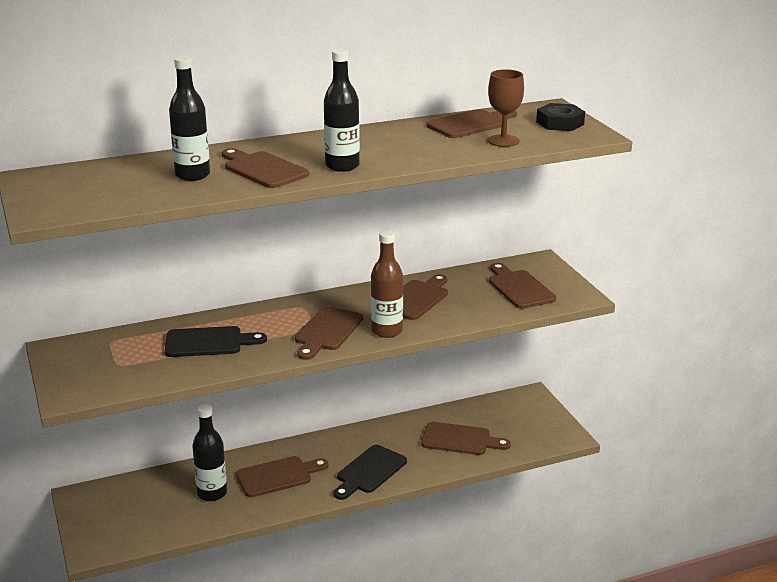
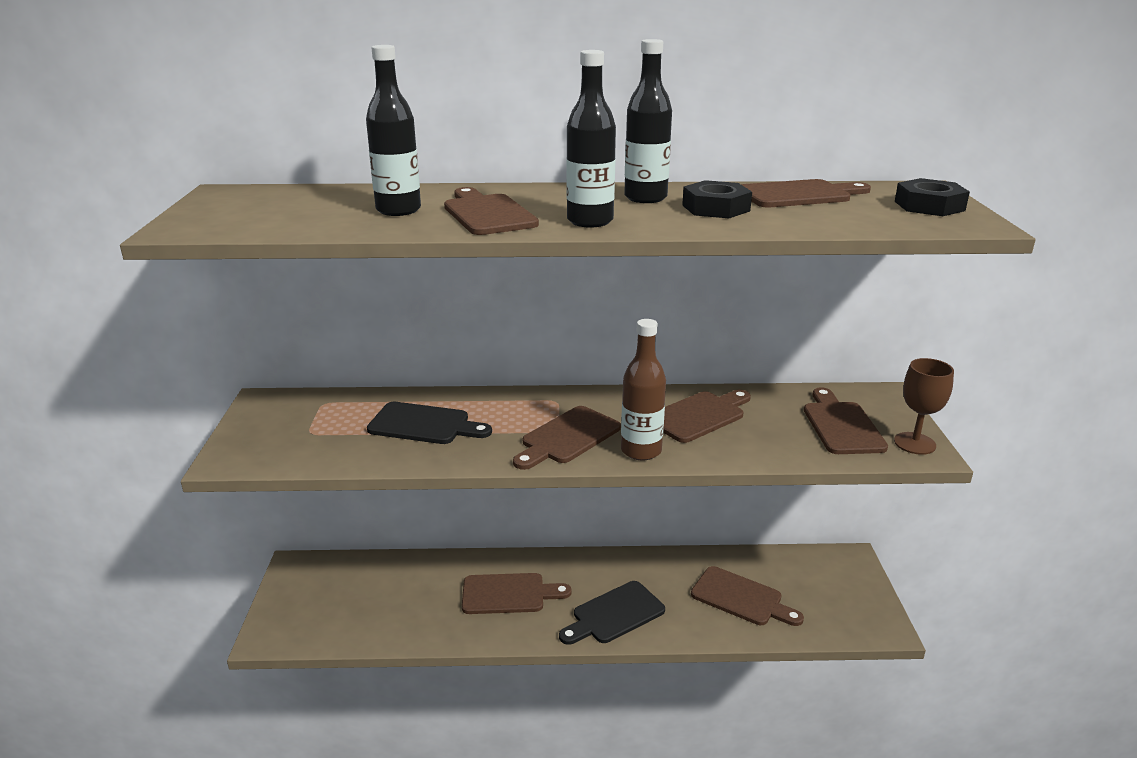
camera: 20 degrees right, 0 degrees up
(212, 493) = (428, 597): black bottle -> black bottle (645, 198)
(421, 143) = (716, 208): none -> black nut
(503, 141) = (833, 217): brown goblet -> brown goblet (914, 443)

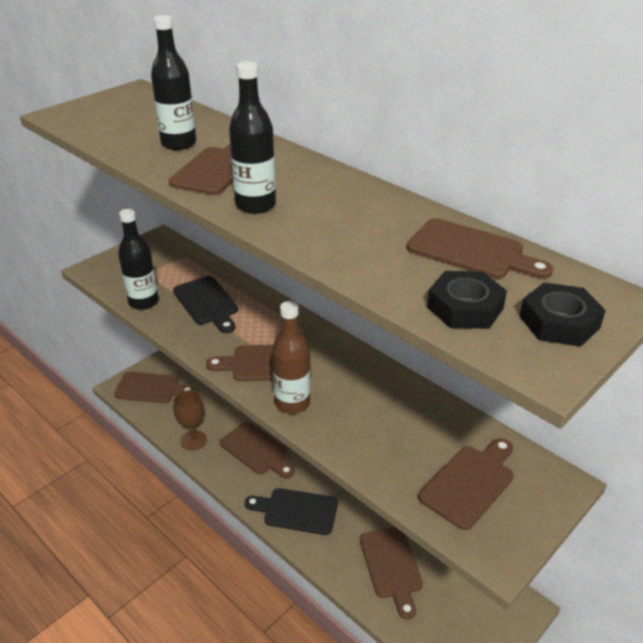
camera: 45 degrees right, 10 degrees up
(645, 198) = (344, 199): black bottle -> black bottle (143, 302)
(699, 416) = (376, 402): brown cutting board -> brown cutting board (151, 388)
(716, 208) = (368, 233): black nut -> black nut (465, 307)
(914, 443) = (503, 542): brown goblet -> brown goblet (193, 440)

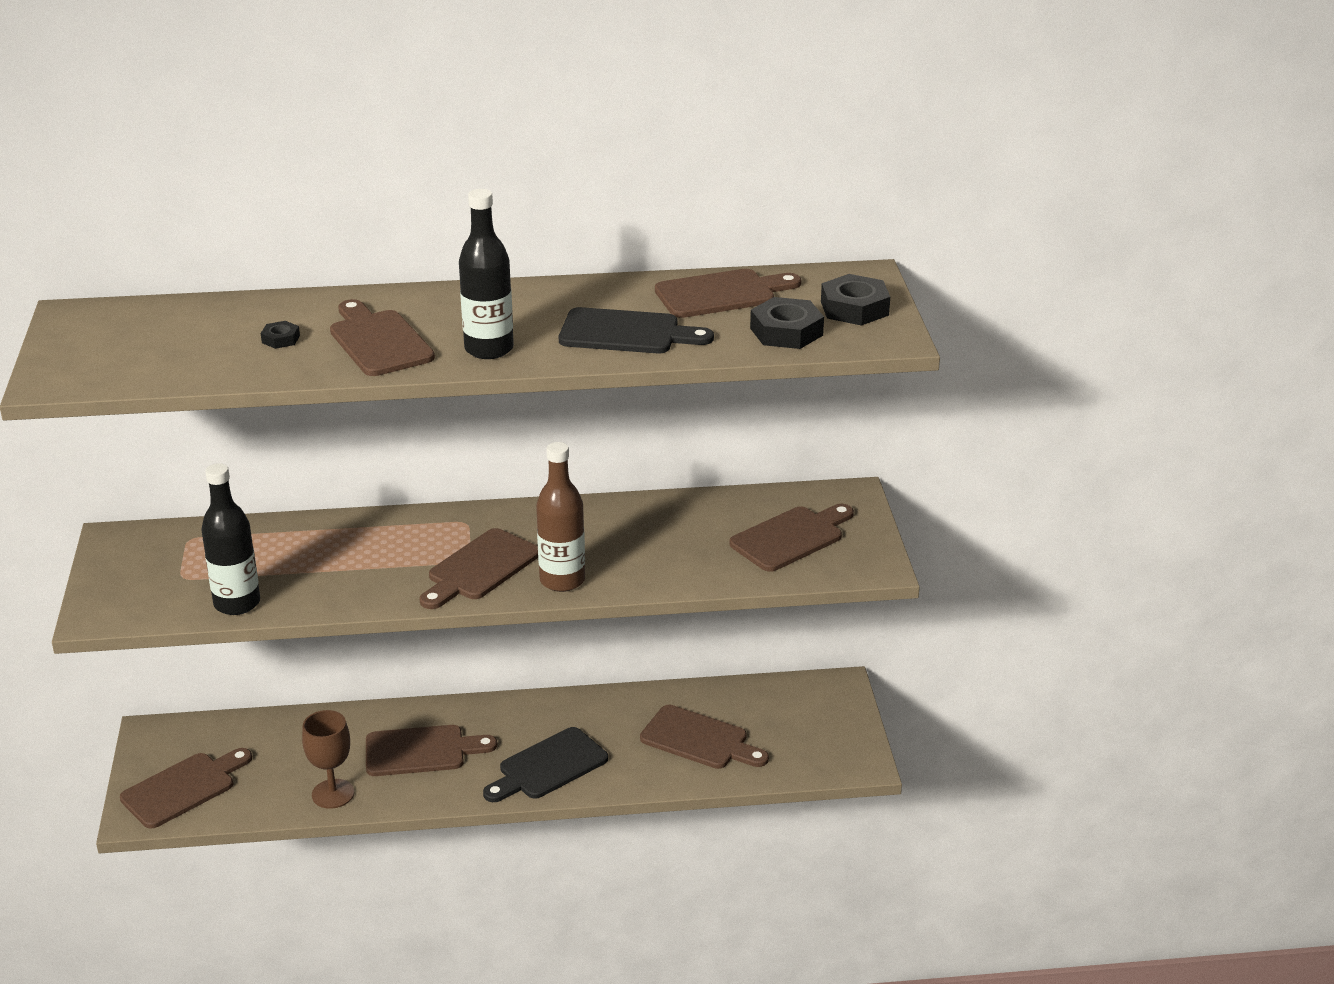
camera: 50 degrees left, 5 degrees down
(179, 144) = (280, 339): black bottle -> black nut
(207, 303) = (314, 561): black cutting board -> black cutting board (626, 333)
(470, 483) = (791, 537): brown cutting board -> brown cutting board turned 60 degrees clockwise

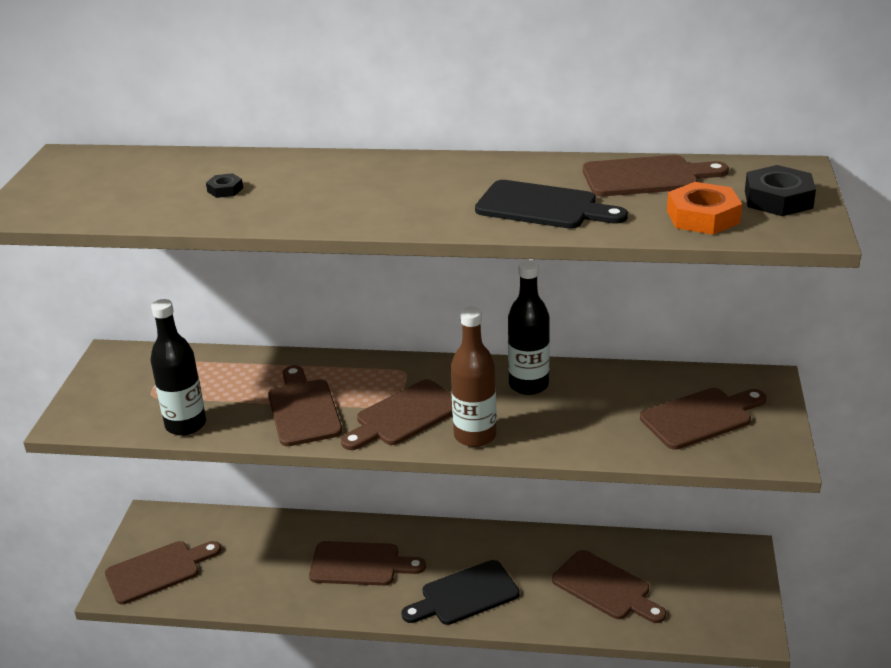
camera: 15 degrees right, 0 degrees up
(333, 794) = (276, 594): brown goblet -> none
(379, 341) = (310, 198): brown cutting board -> brown cutting board (303, 409)
(489, 349) = (407, 212): black bottle -> black bottle (528, 385)
(786, 332) = (703, 217): black nut -> orange nut

